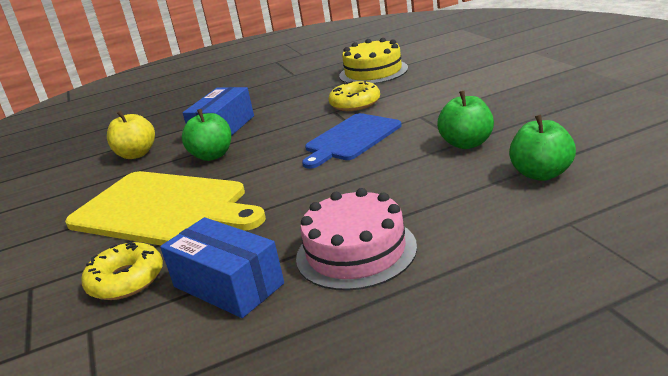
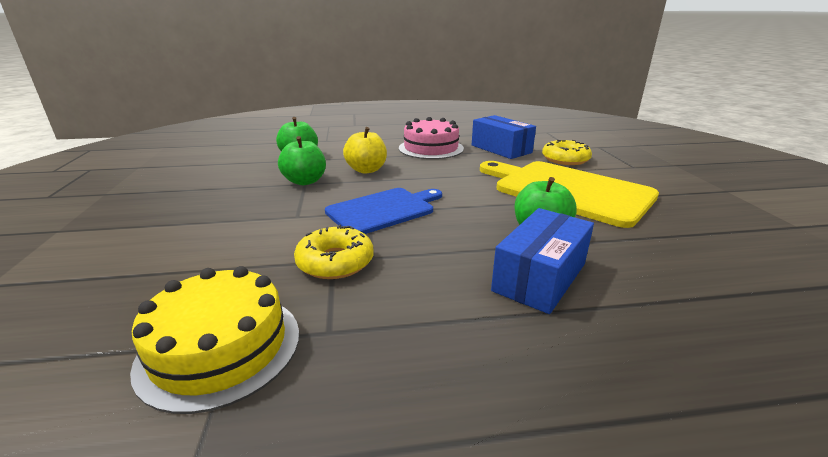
camera: 170 degrees left, 0 degrees up
(136, 154) = (665, 267): yellow apple -> yellow apple (366, 170)

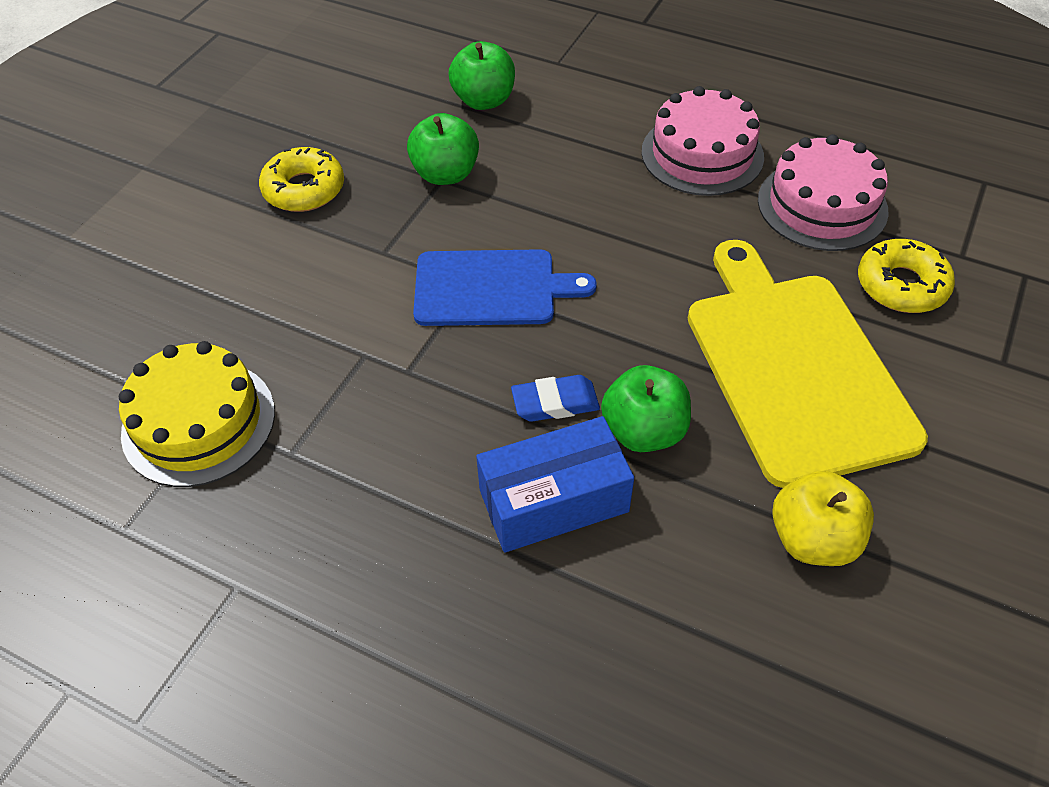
camera: 35 degrees right, 25 degrees up
(335, 262) = (365, 359): yellow donut -> yellow donut (304, 189)
(366, 170) = (548, 179): yellow apple -> yellow apple (813, 539)
(479, 238) = (555, 403): none -> blue eraser
(501, 149) = (822, 205): blue box -> pink cake

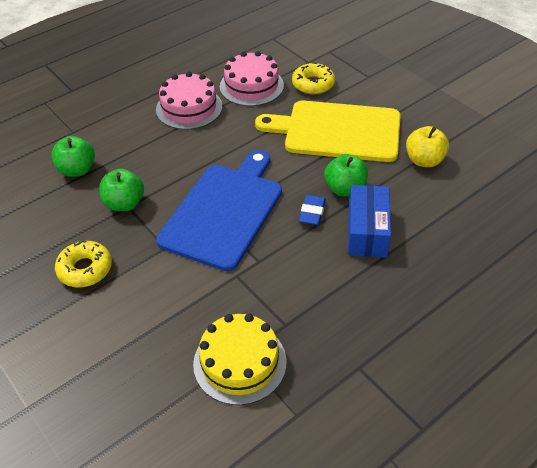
camera: 65 degrees left, 5 degrees down
(491, 288) = (224, 212): blue cutting board -> blue cutting board, size x1.57

